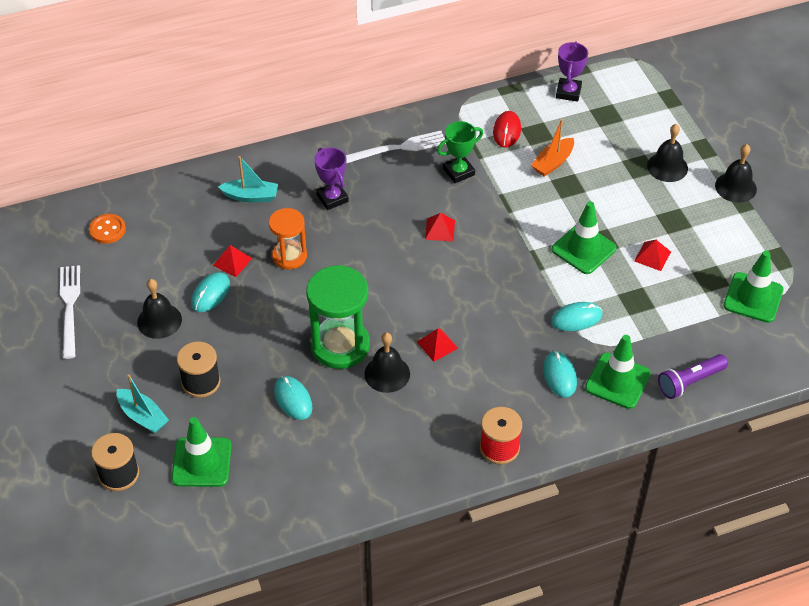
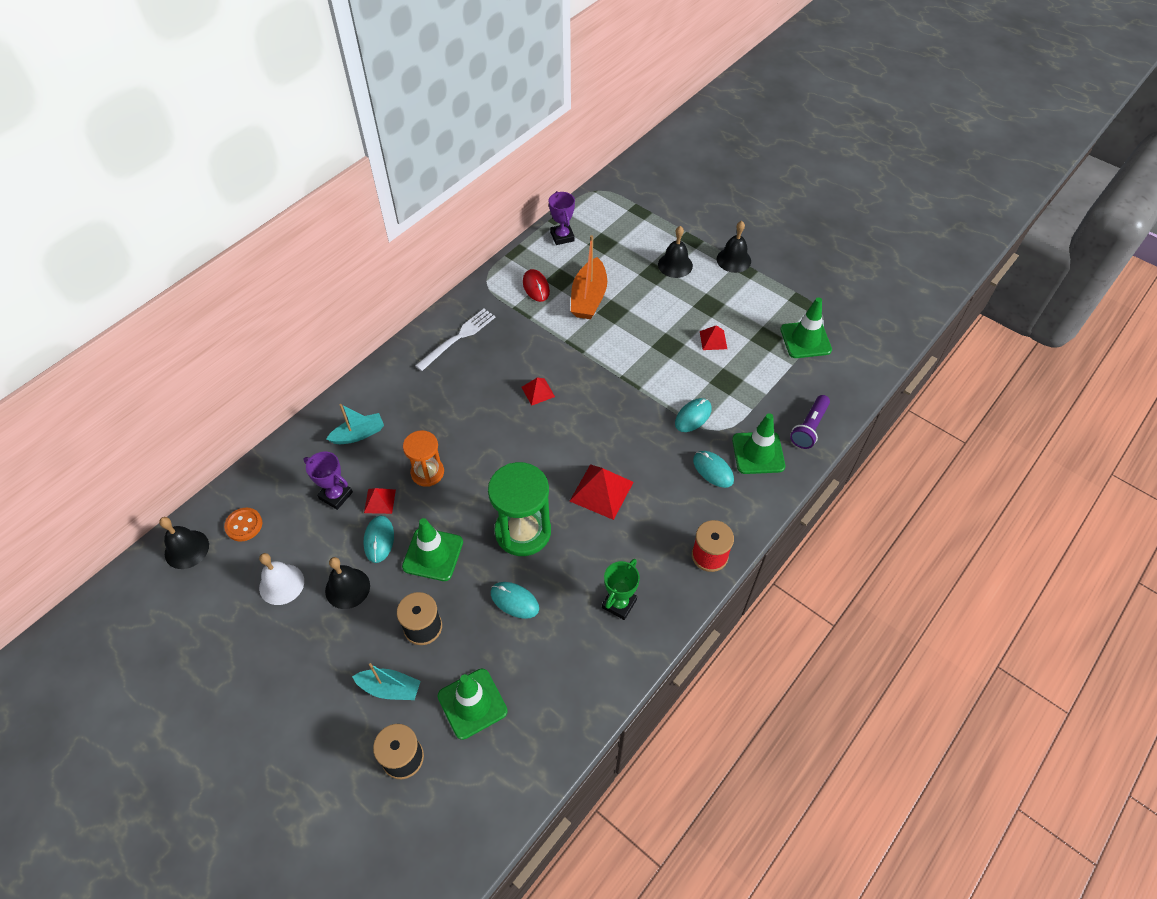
camera: 30 degrees left, 5 degrees up
(70, 307) = (253, 617): white fork -> none
(108, 292) = (281, 584): none -> white bell
(332, 198) = (431, 404): purple trophy -> purple trophy (336, 495)
(387, 374) = (578, 537): black bell -> black bell (186, 549)
(437, 345) = (601, 491): red pyramid -> red pyramid, size x1.74
(458, 172) = (520, 336): green trophy -> green trophy (619, 603)
(553, 163) = (589, 298): orange boat -> orange boat, size x1.53
(583, 249) = (659, 357): green traffic cone -> green traffic cone (433, 554)

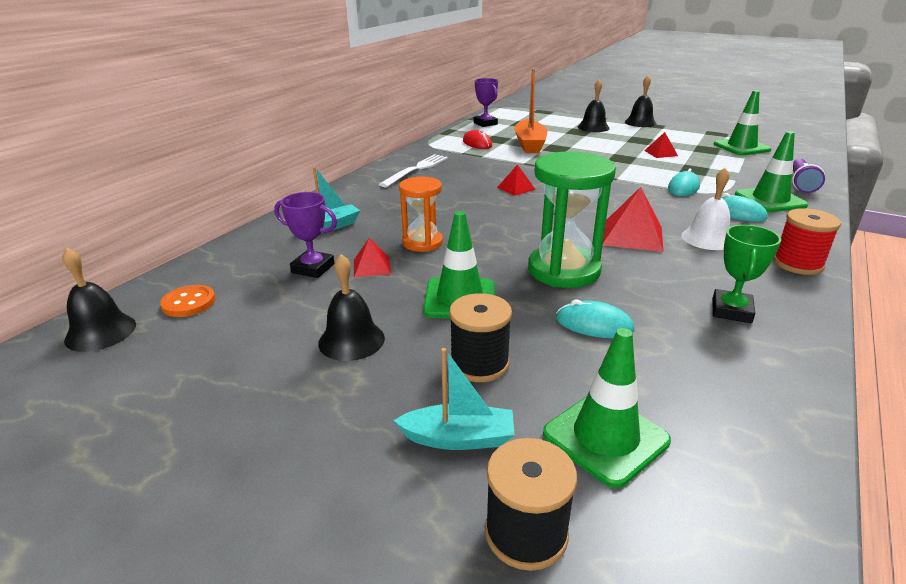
camera: 10 degrees left, 25 degrees down
(281, 584) = (250, 348): white bell -> white bell (707, 238)
(379, 540) = (382, 295): turquoise mouse -> none

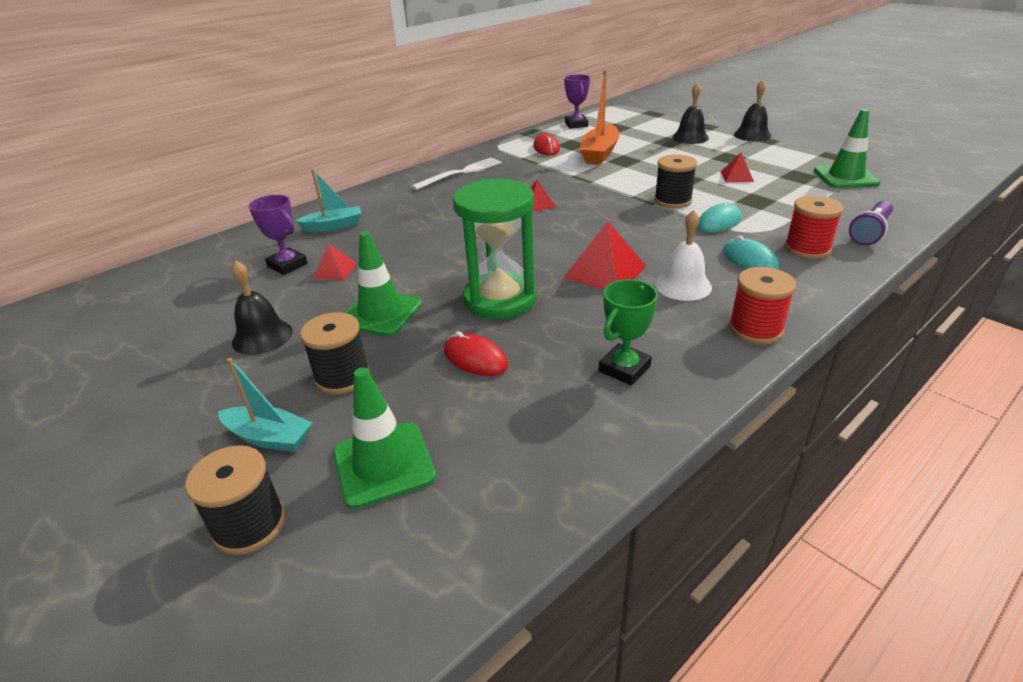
camera: 20 degrees right, 5 degrees up
(101, 332) = (98, 298): black bell -> none
(189, 303) = (173, 282): orange button -> none
(422, 242) = (398, 252): orange hourglass -> none
(594, 324) = (475, 358): turquoise mouse -> red mouse
(629, 175) = (672, 201): none -> black spool
(770, 200) = (807, 249): green traffic cone -> red spool

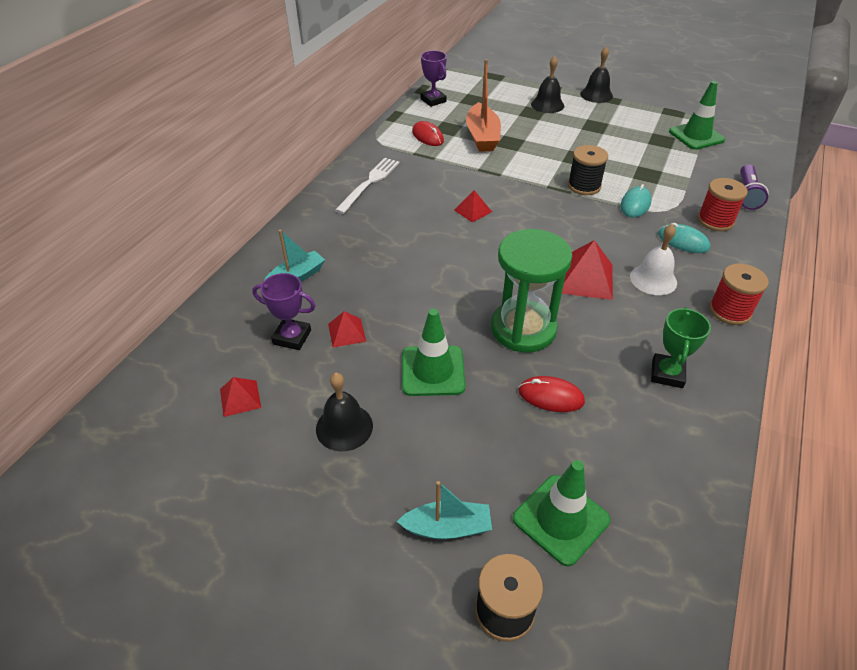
camera: 25 degrees left, 10 degrees up
(342, 377) = (457, 448): black spool -> none
(736, 176) = (615, 148): red pyramid -> red pyramid (240, 398)

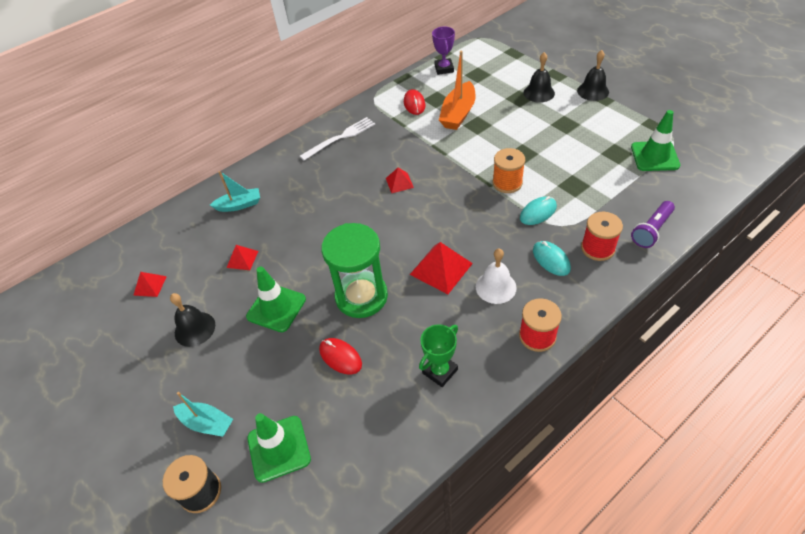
camera: 30 degrees right, 5 degrees up
(292, 337) = (207, 251): purple trophy -> none
(584, 186) = (507, 183): black spool -> orange spool

